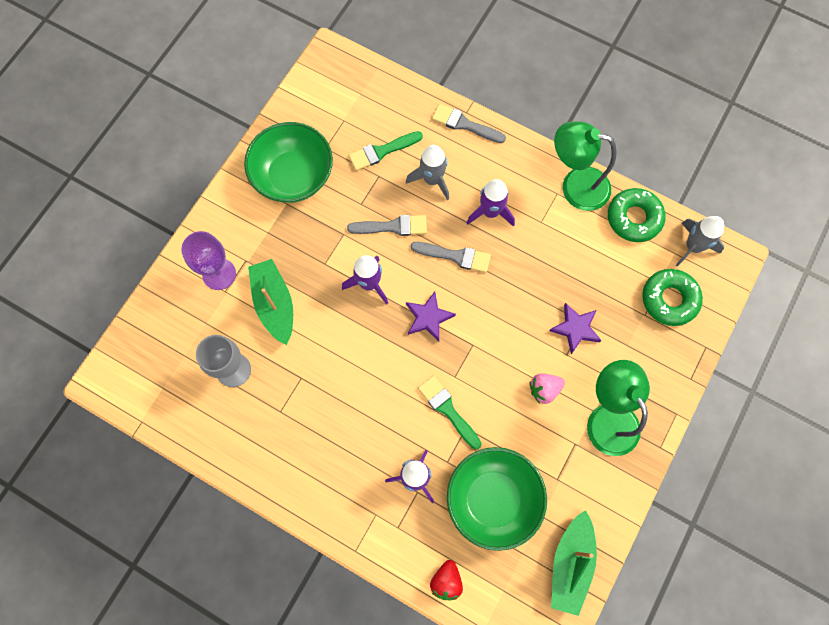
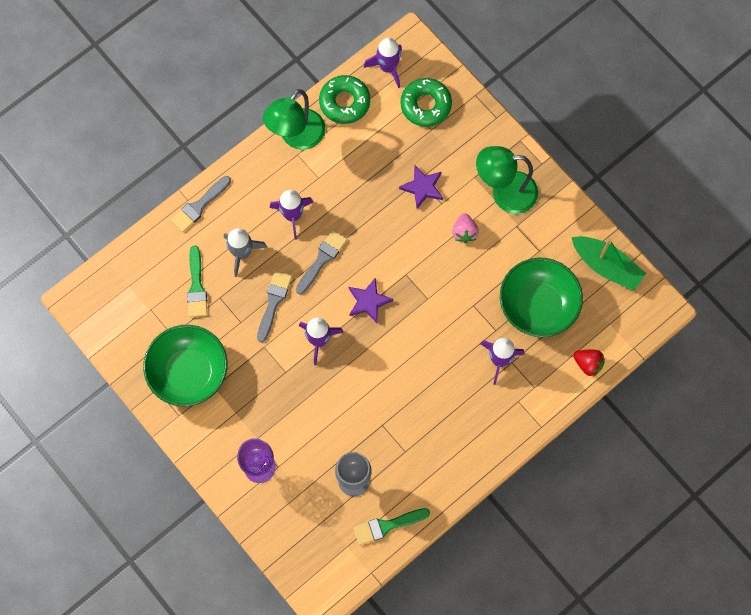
camera: 70 degrees left, 0 degrees up
(274, 304) = (307, 427): green boat -> none
(448, 409) = (453, 314): green brush -> green brush (387, 526)
(693, 247) = (388, 68): grey rocket -> purple rocket

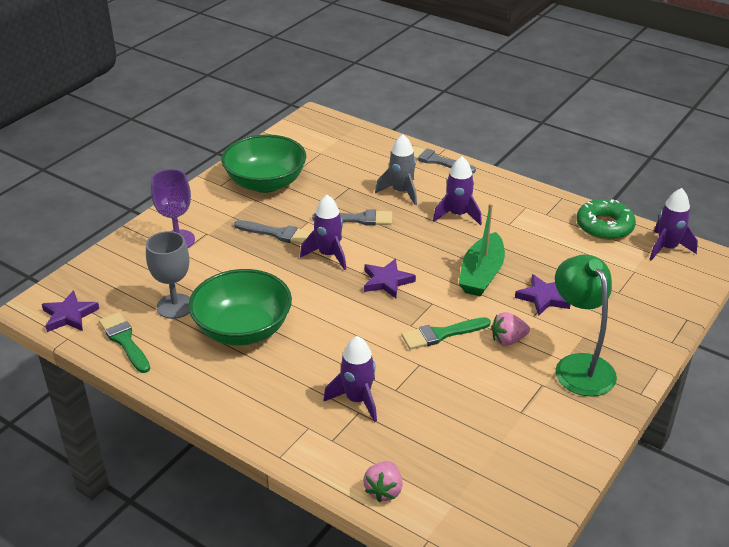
camera: 75 degrees right, 35 degrees down
(196, 286) = (354, 173): green brush -> green brush (441, 334)
(296, 137) = (544, 203): green lamp -> none
(322, 259) = (419, 241): grey brush -> grey brush (277, 233)
(342, 570) = (69, 315): none -> purple star
(425, 105) = (644, 283): green donut -> none
(537, 305) = (445, 423): green bowl -> green bowl (243, 329)
(588, 364) = (384, 490): red strawberry -> pink strawberry
(606, 266) = (535, 485): green boat -> green boat (481, 274)

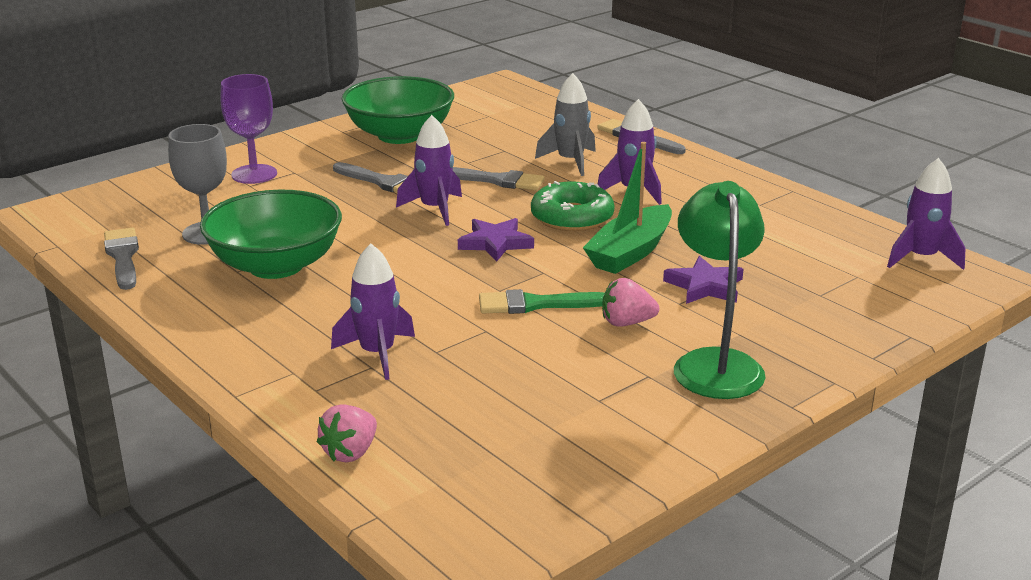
camera: 15 degrees right, 10 degrees down
(69, 315) = (75, 225): purple star -> none
(124, 341) = (123, 257): green brush -> grey brush
(604, 226) = (838, 225): green donut -> green donut (572, 217)

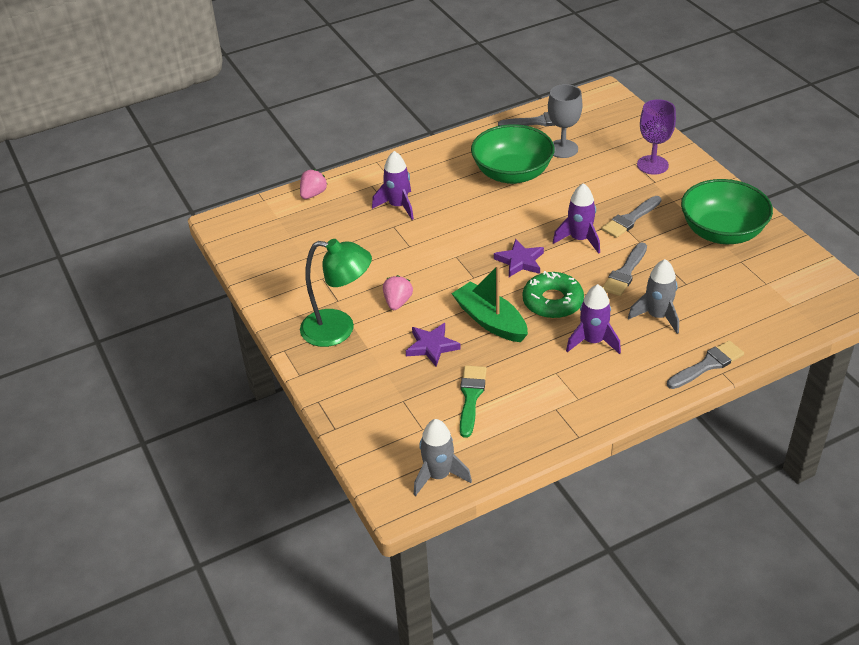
camera: 105 degrees right, 15 degrees up
(350, 452) = (313, 194): pink strawberry -> pink strawberry turned 75 degrees clockwise
(536, 304) = (432, 268): green brush -> green brush (471, 397)
(921, 258) = (438, 475): purple rocket -> grey rocket

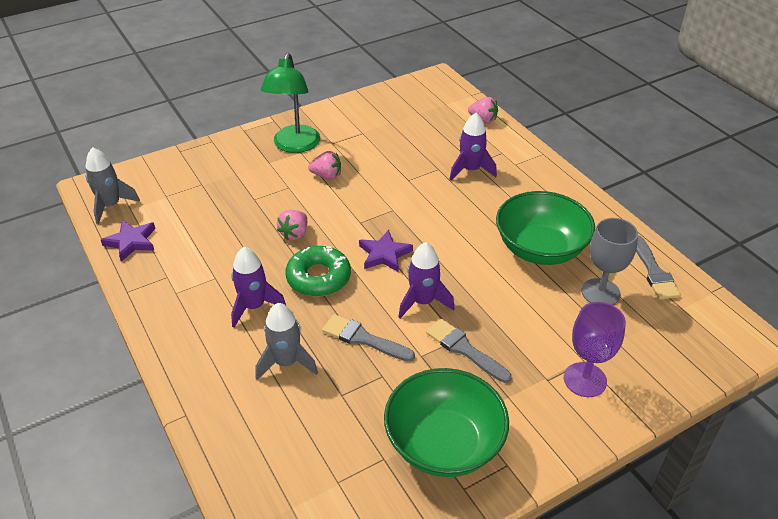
camera: 85 degrees right, 0 degrees up
(432, 346) = (265, 198): purple star -> purple star (131, 242)
(471, 397) = (195, 222): green brush -> none
(490, 321) = (294, 233): green boat -> pink strawberry
(707, 365) = (200, 402): grey brush -> none

